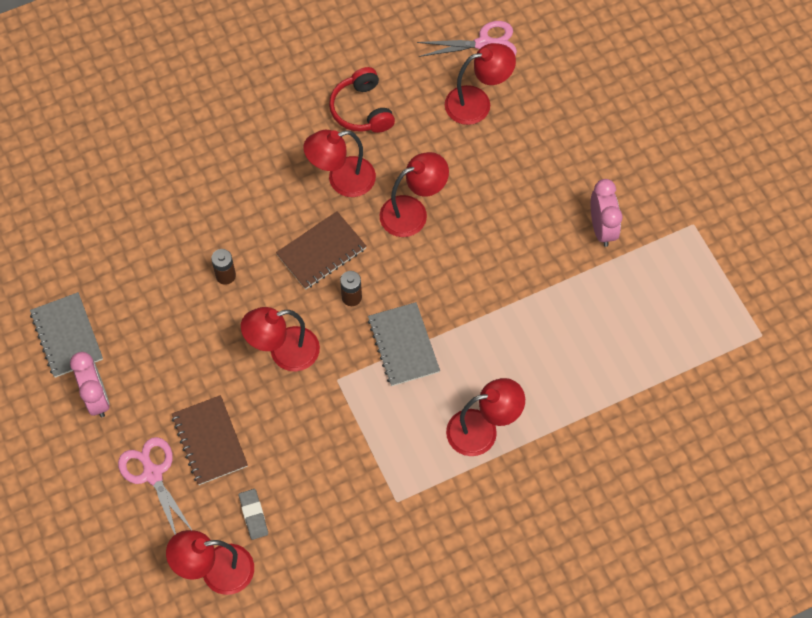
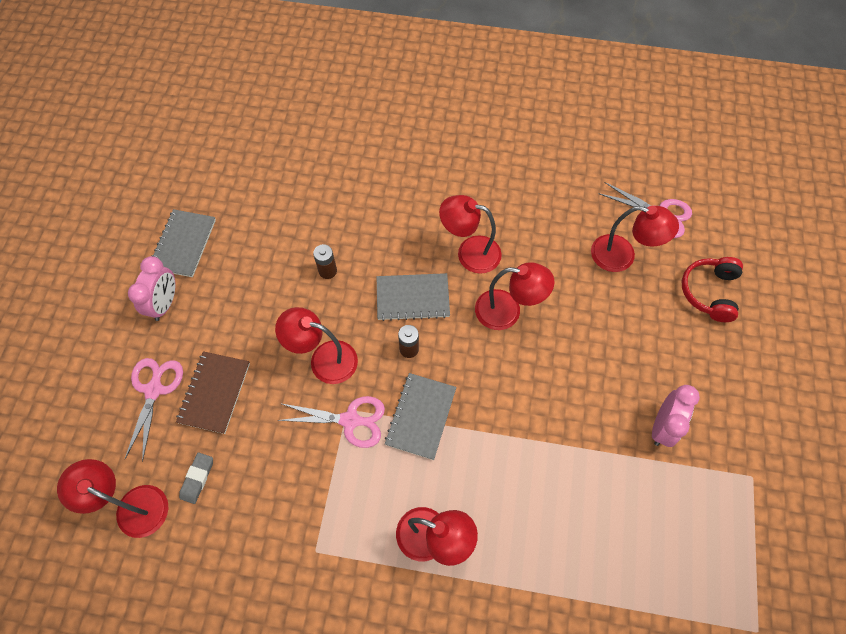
camera: 35 degrees right, 0 degrees up
(321, 251) = (412, 298): brown notebook -> grey notebook
(347, 386) = (350, 420): none -> pink scissors
(362, 110) = (524, 208): red headphones -> red headphones (709, 292)

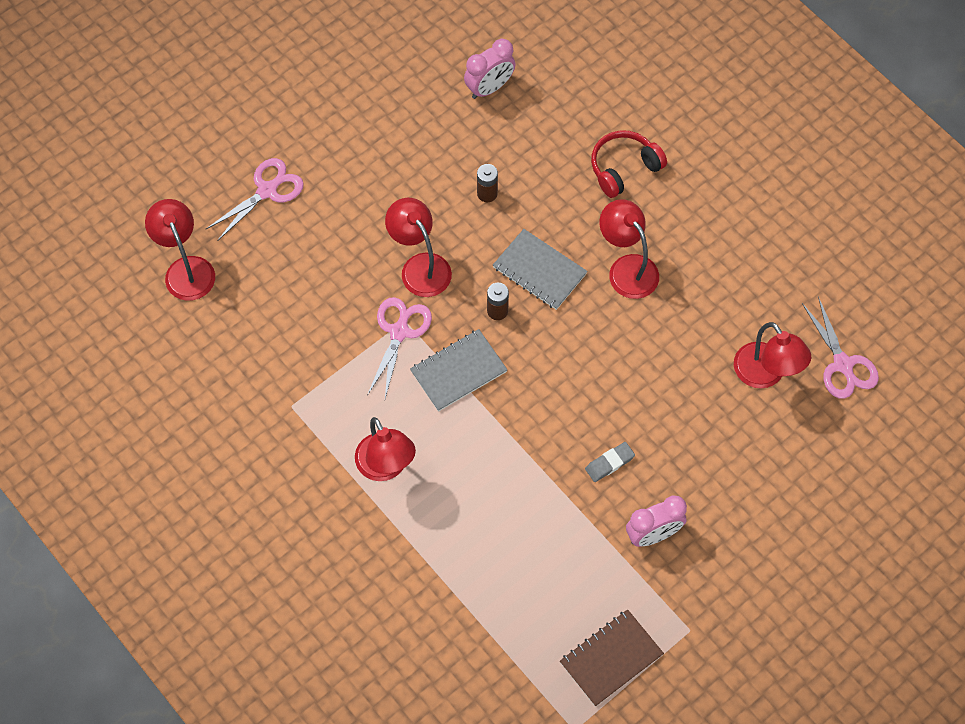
camera: 40 degrees right, 0 degrees up
(165, 303) = (330, 123): pink clock -> pink clock (489, 88)
(183, 244) = (385, 81): grey notebook -> none
(197, 478) = (247, 285): grey eraser -> grey eraser (609, 463)
(214, 393) = (311, 228): brown notebook -> brown notebook (611, 658)
(350, 420) = (399, 331): pink scissors -> pink scissors turned 120 degrees counterclockwise
(507, 311) = (612, 343): red lamp -> none
(709, 292) = (815, 465): red headphones -> red headphones (624, 168)

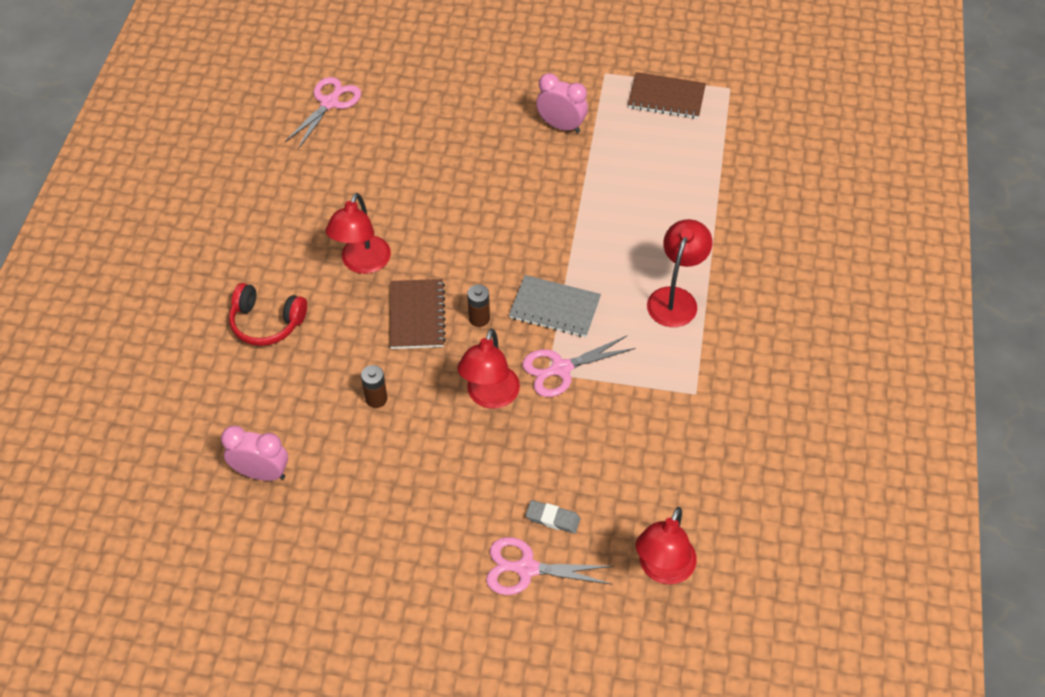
camera: 130 degrees left, 10 degrees down
(539, 270) = (417, 315): grey notebook -> brown notebook
(609, 463) = (534, 177): grey eraser -> grey eraser (553, 518)
(765, 375) = (378, 137): red lamp -> none

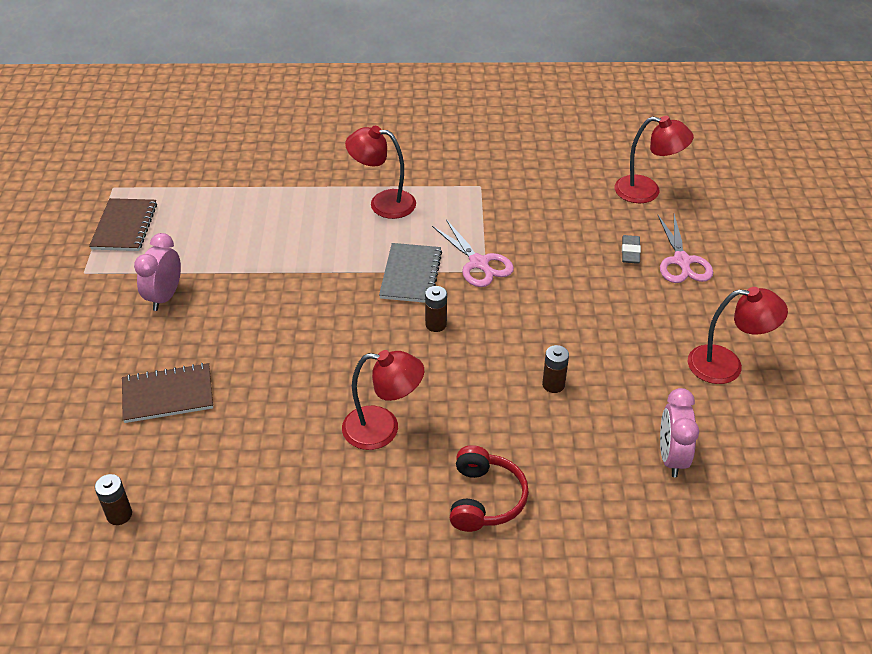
camera: 100 degrees left, 10 degrees down
(330, 103) = (119, 515): pink scissors -> brown battery
(417, 315) = (443, 371): brown notebook -> brown notebook (168, 395)
(490, 396) = (524, 305): red lamp -> red lamp (726, 365)

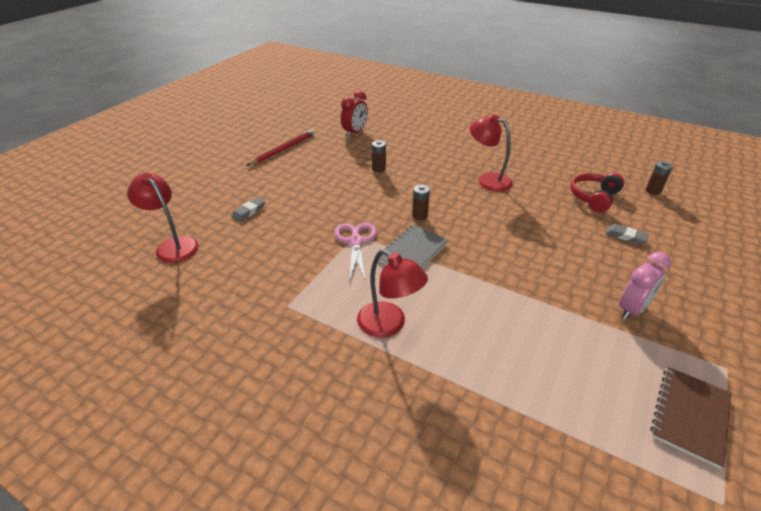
camera: 150 degrees left, 5 degrees down
(168, 395) = (625, 236): brown notebook -> grey eraser
(484, 499) = (453, 145): red headphones -> red headphones (594, 197)
(671, 457) = (355, 132): pink clock -> red clock
(682, 261) = (228, 195): pink scissors -> none
(726, 365) = (283, 149): red lamp -> red pencil

